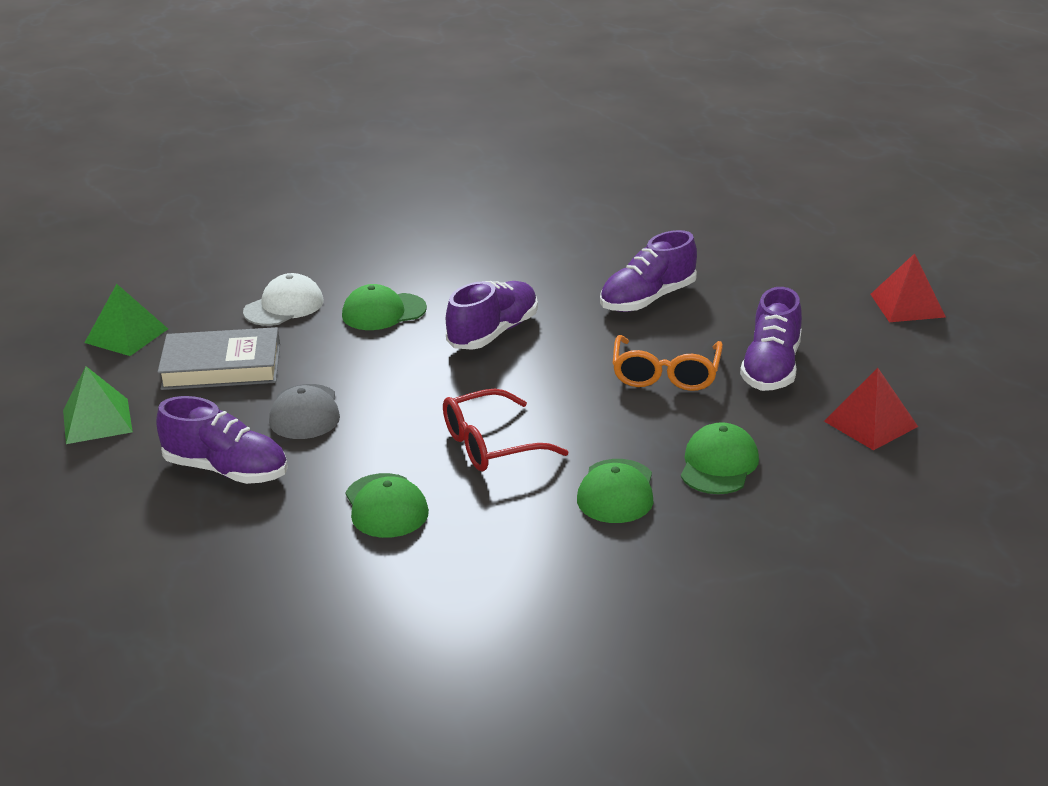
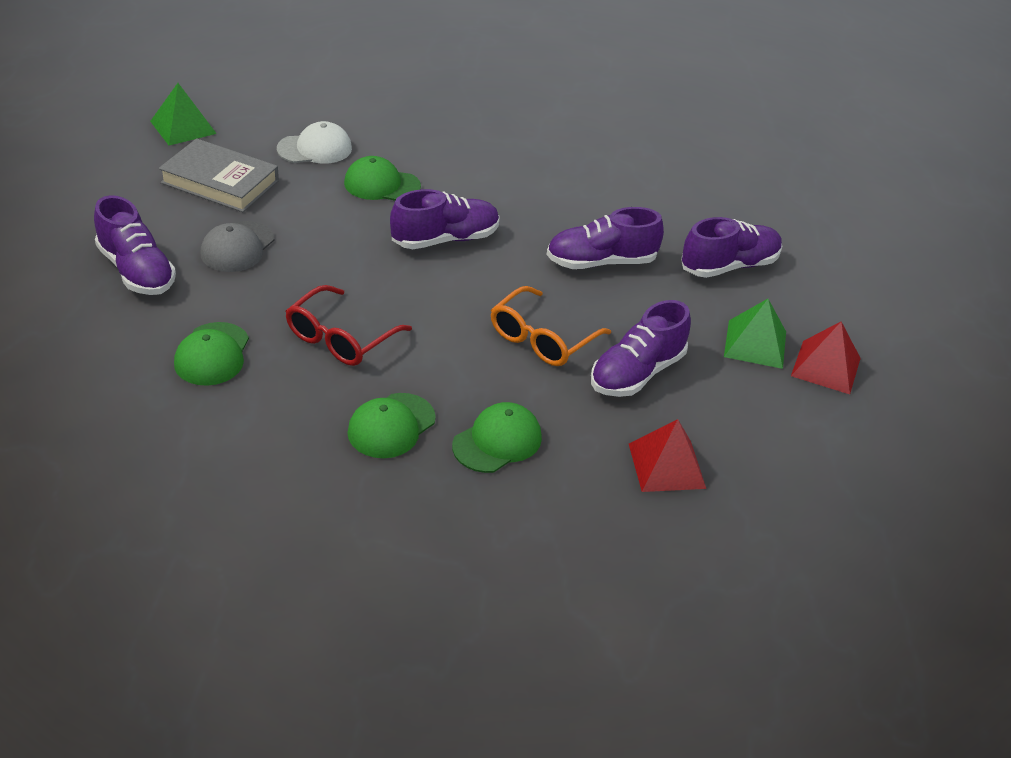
camera: 25 degrees right, 10 degrees up
(97, 421) = (95, 190): green pyramid -> green pyramid (755, 344)
(490, 445) = (340, 338): red glasses -> red glasses turned 60 degrees counterclockwise
(753, 263) = (729, 266): none -> purple shoe

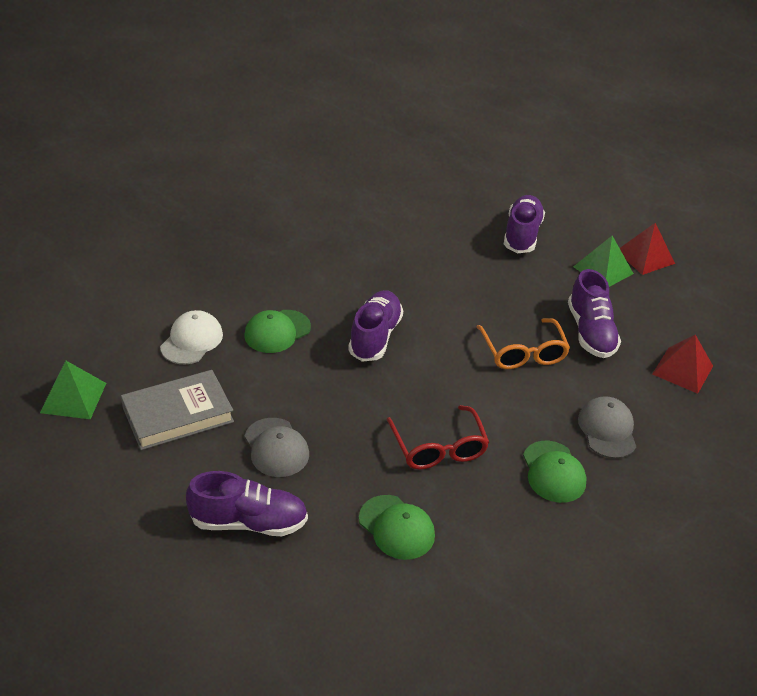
camera: 50 degrees left, 0 degrees up
(497, 441) = (607, 430): green cap -> grey cap
(601, 262) = (468, 282): purple shoe -> none

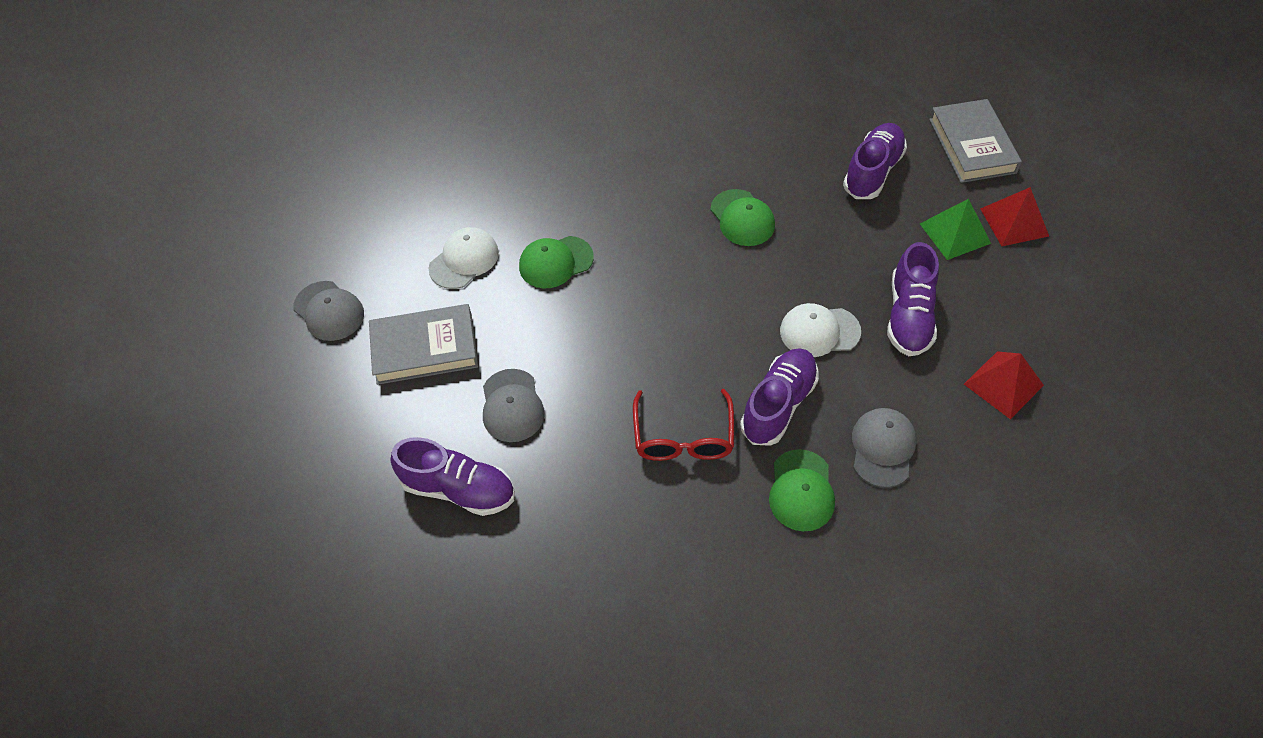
camera: 20 degrees right, 15 degrees up
(73, 397) = (329, 311): green pyramid -> grey cap
(375, 336) = (659, 284): purple shoe -> purple shoe (778, 405)
(396, 527) = (607, 525): green cap -> green cap (742, 218)
(523, 353) = (819, 331): orange glasses -> white cap
(592, 209) = (972, 146): none -> grey book

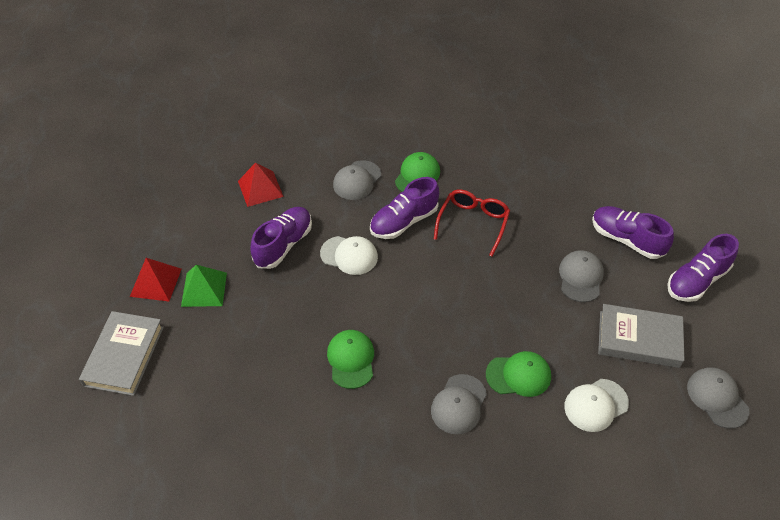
camera: 160 degrees left, 5 degrees down
(609, 214) = (459, 404): none -> grey cap
(872, 172) = (221, 362): purple shoe -> purple shoe (696, 280)

